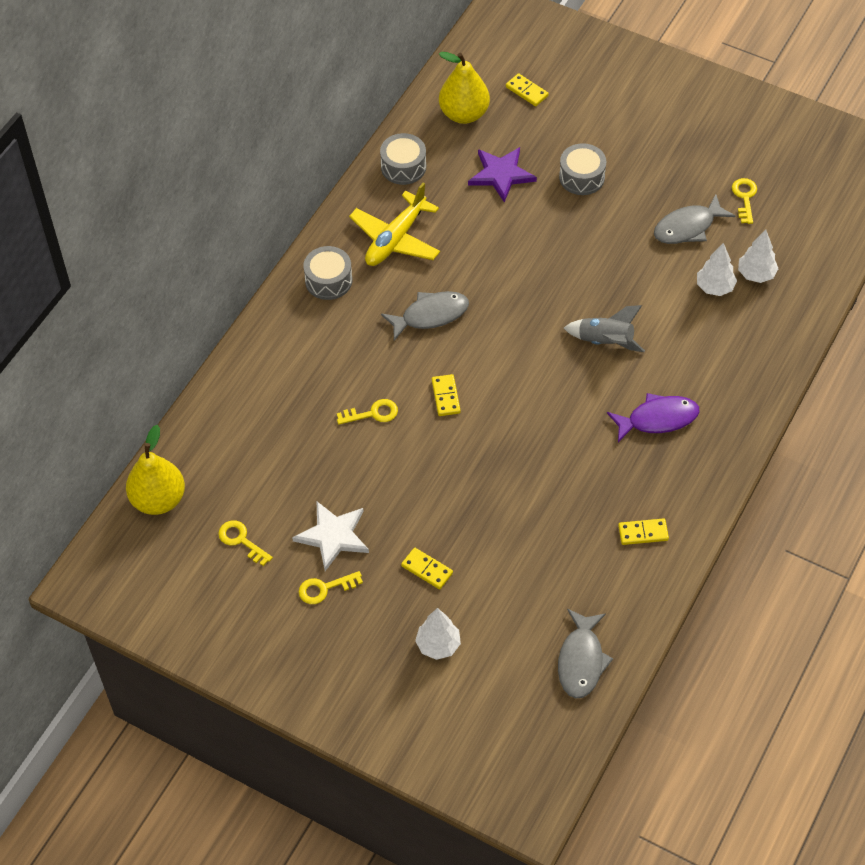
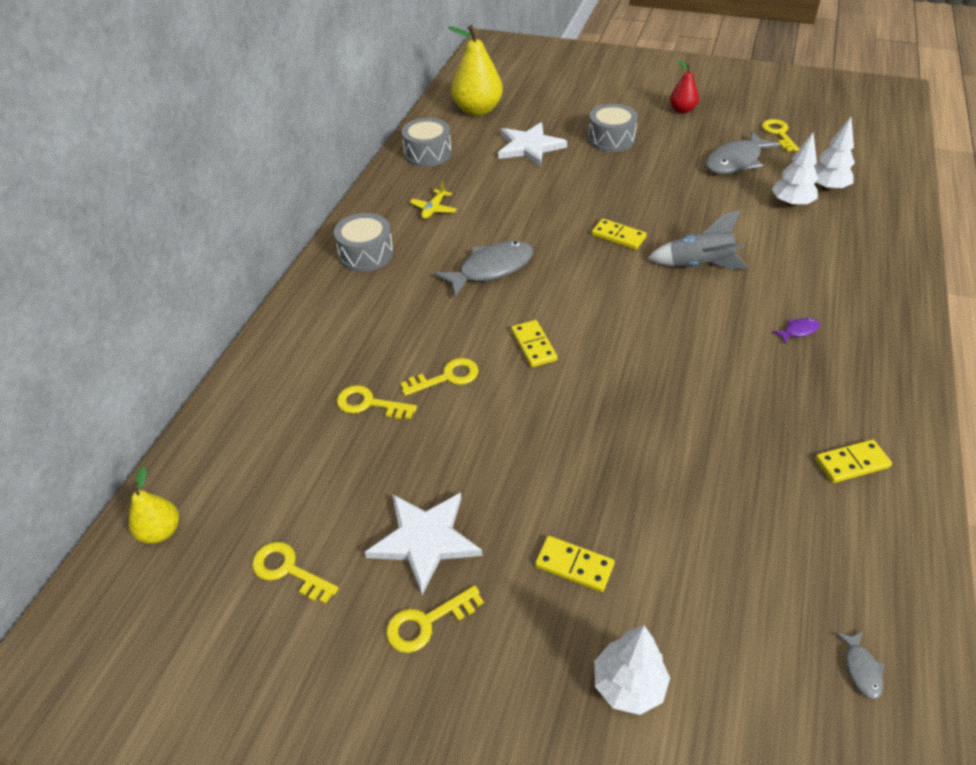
camera: 10 degrees left, 10 degrees down
(158, 499) = (161, 531): yellow pear -> yellow pear, size x0.55
(311, 426) = (369, 404): none -> yellow key
(395, 239) = (433, 209): yellow plane -> yellow plane, size x0.44
(501, 175) = (529, 147): purple star -> white star
(526, 91) = (532, 89): yellow domino -> yellow domino (618, 236)
(581, 661) = (861, 669): grey fish -> grey fish, size x0.44
(658, 419) = (798, 331): purple fish -> purple fish, size x0.44
(665, 148) = (682, 110): none -> red pear

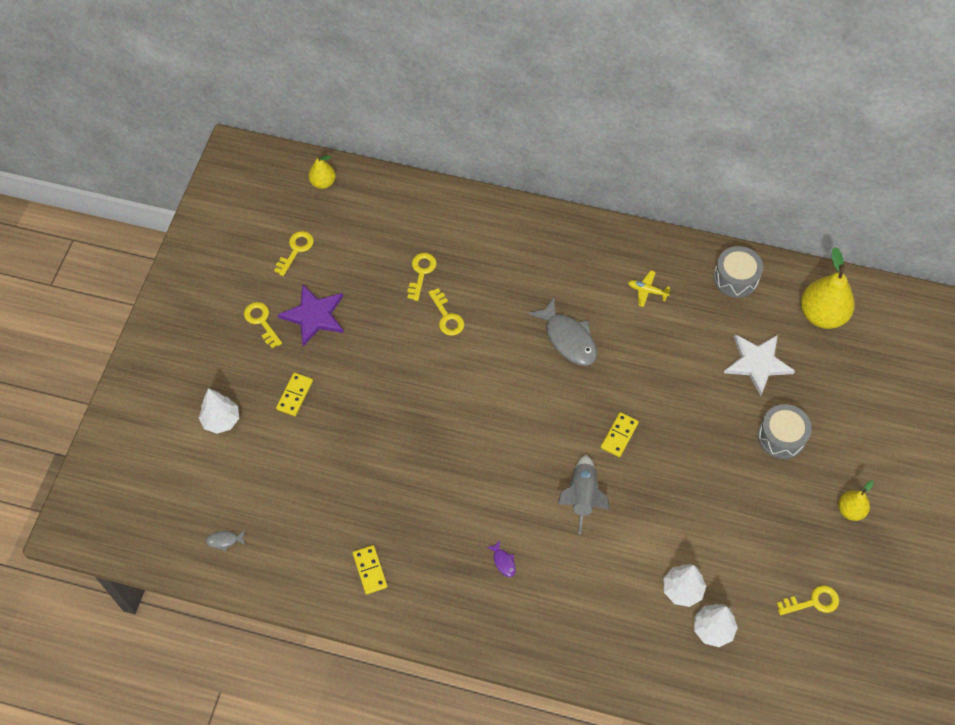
camera: 85 degrees right, 15 degrees up
(366, 254) = (582, 249): grey drum -> none
(424, 540) = (314, 315): white star -> purple star
(533, 345) = (480, 371): yellow domino -> none
(682, 110) = (850, 510): red pear -> yellow pear
(736, 161) = (752, 550): grey fish -> none

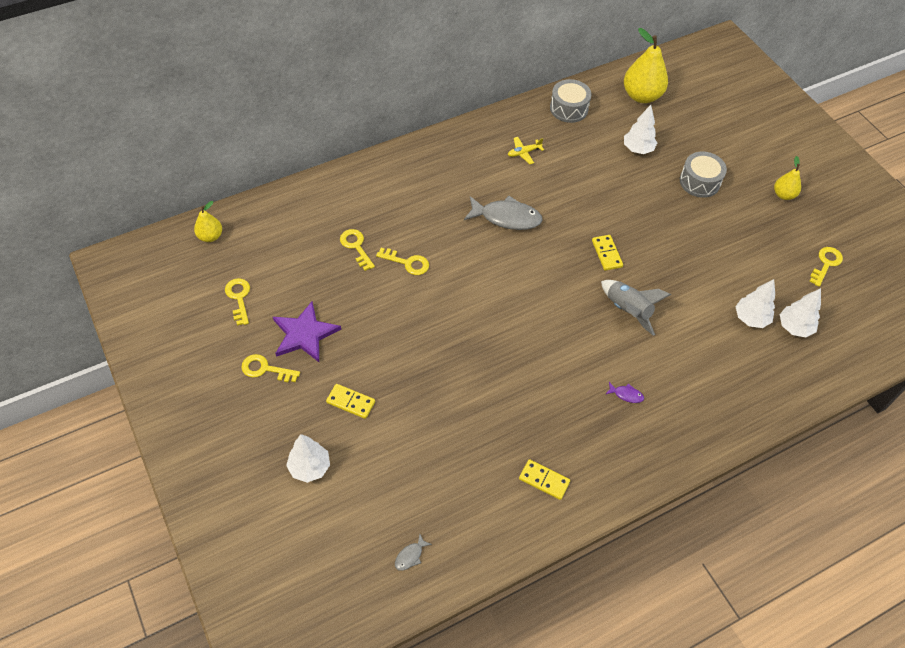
camera: 45 degrees left, 5 degrees down
(295, 395) = (351, 402): yellow domino -> yellow domino turned 45 degrees counterclockwise
(757, 363) = (637, 149): white star -> white tree

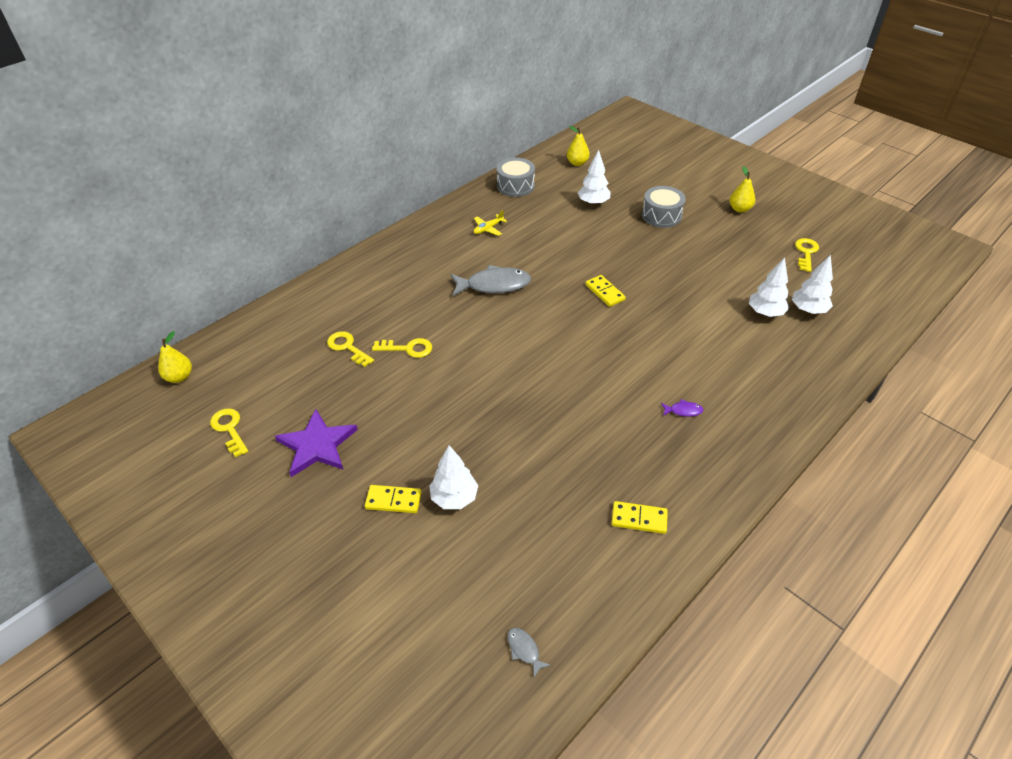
camera: 15 degrees left, 10 degrees down
(265, 369) = (282, 494): yellow key -> none
(310, 467) = (368, 586): white tree -> white tree (454, 498)
(410, 556) = (524, 650): grey fish -> grey fish turned 120 degrees clockwise
(627, 310) = (648, 335): grey rocket -> none
(641, 96) = (577, 163): yellow pear -> yellow pear, size x0.55

